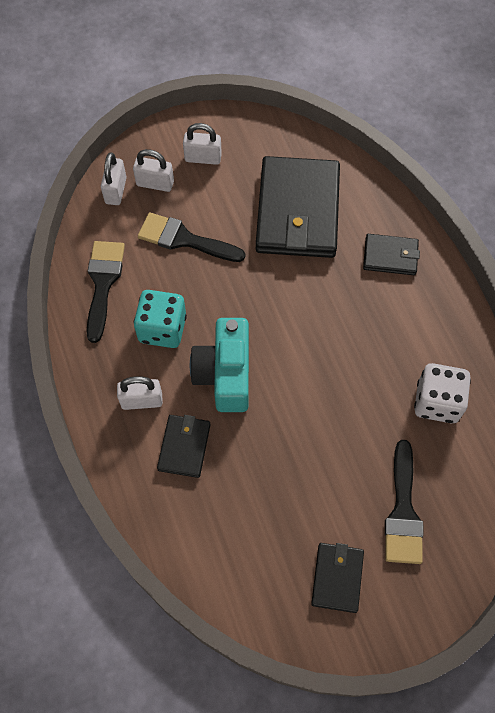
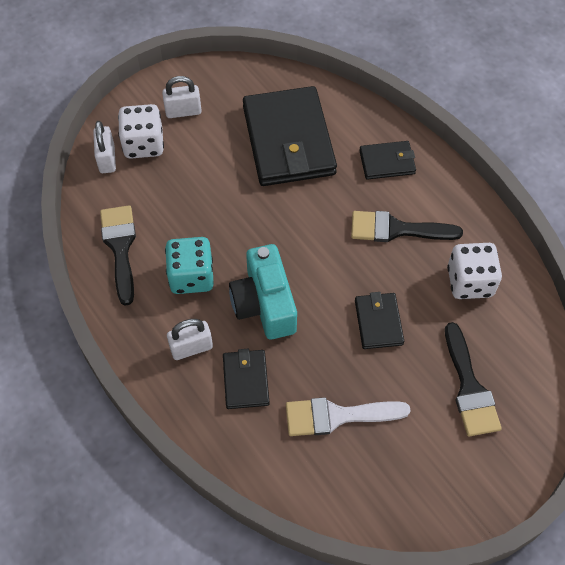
camera: 15 degrees left, 5 degrees down
(155, 183) = (144, 144): white padlock -> white dice
(184, 239) = (187, 189): black brush -> black brush (396, 229)
(262, 506) = (337, 416): none -> white brush
(337, 577) = (427, 463): black wallet -> black wallet (378, 322)

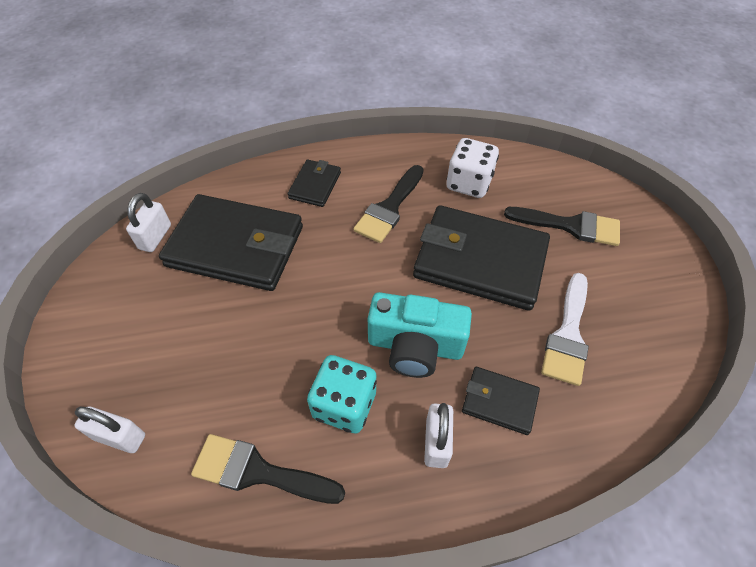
camera: 65 degrees left, 5 degrees down
(144, 144) = (132, 385): white dice -> none
(183, 111) = (122, 325): white padlock -> white padlock (155, 237)
(378, 322) = (479, 261): black wallet -> black wallet, size x2.08

